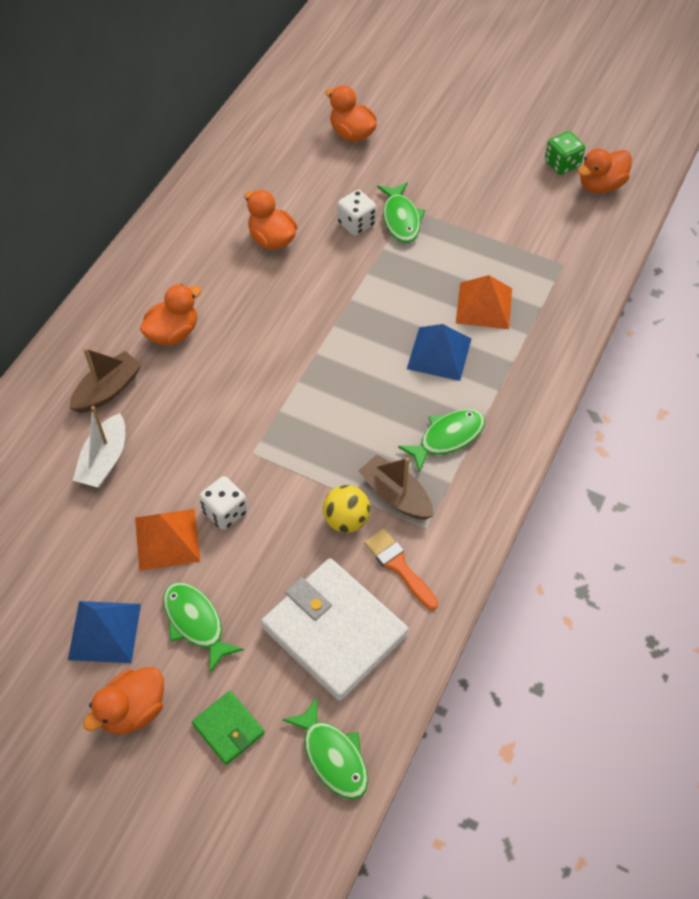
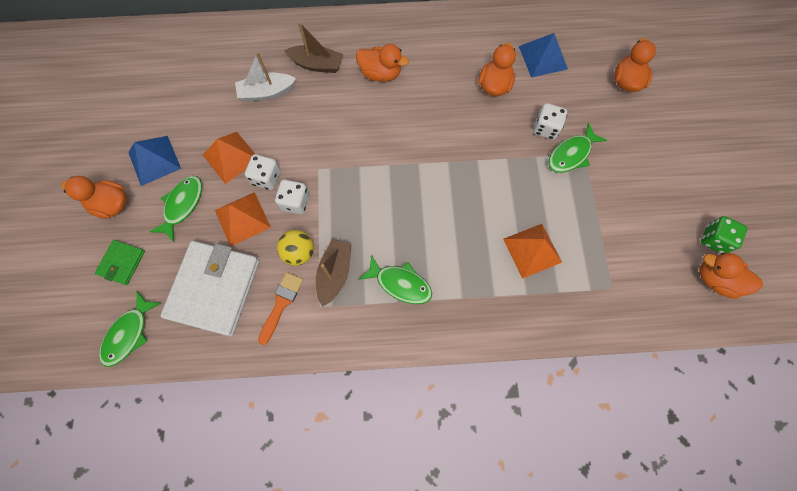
camera: 60 degrees right, 15 degrees up
(262, 562) = (242, 218): none -> orange pyramid
(279, 495) = (295, 202): none -> white dice
(439, 353) = (469, 241): blue pyramid -> blue pyramid (543, 57)

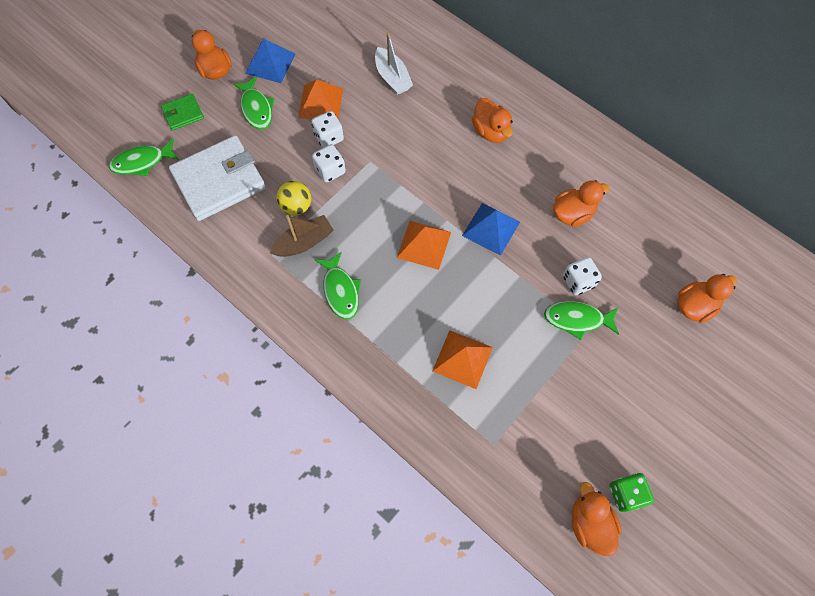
camera: 45 degrees right, 5 degrees down
(182, 205) = (256, 108): green fish -> green fish turned 90 degrees clockwise
(242, 218) = (284, 151): orange pyramid -> orange pyramid (424, 244)
(267, 92) = (392, 77): white boat -> white boat turned 150 degrees counterclockwise
(281, 304) = (249, 229): orange brush -> none
(317, 64) = (449, 86): brown boat -> none
(543, 57) = (640, 226): blue pyramid -> blue pyramid (491, 228)

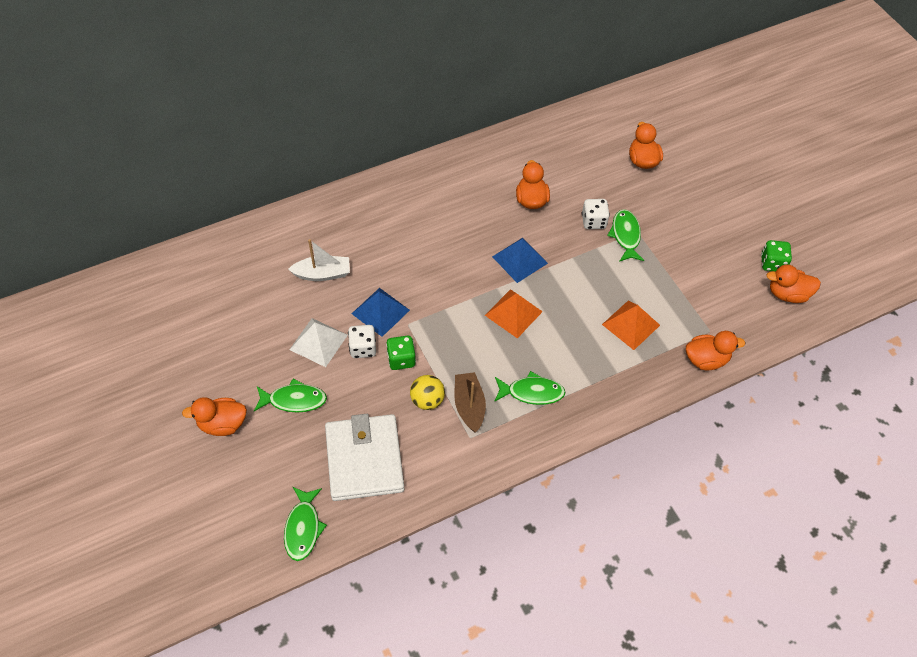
camera: 70 degrees left, 10 degrees down
(183, 114) = (262, 471): green wallet -> none
(270, 63) = (243, 370): blue pyramid -> blue pyramid (380, 311)
(320, 103) = (318, 342): orange pyramid -> white pyramid
(330, 170) = (401, 359): white dice -> green dice
(490, 131) = (423, 223): orange duck -> orange duck (706, 359)
(577, 319) = (625, 235): green fish -> green fish turned 150 degrees clockwise

